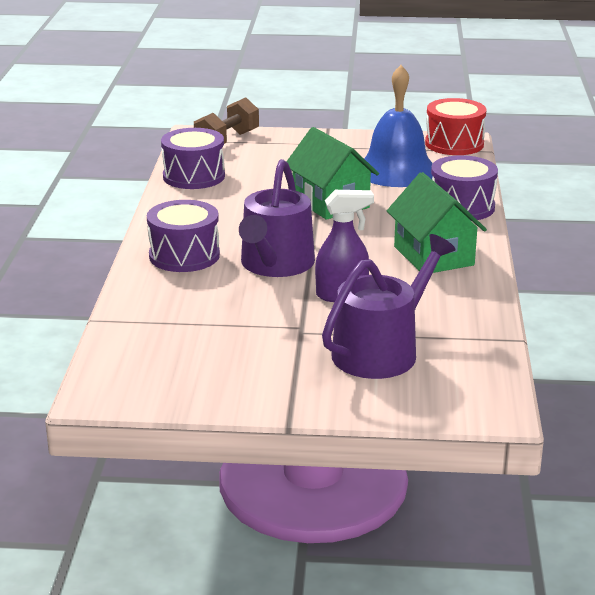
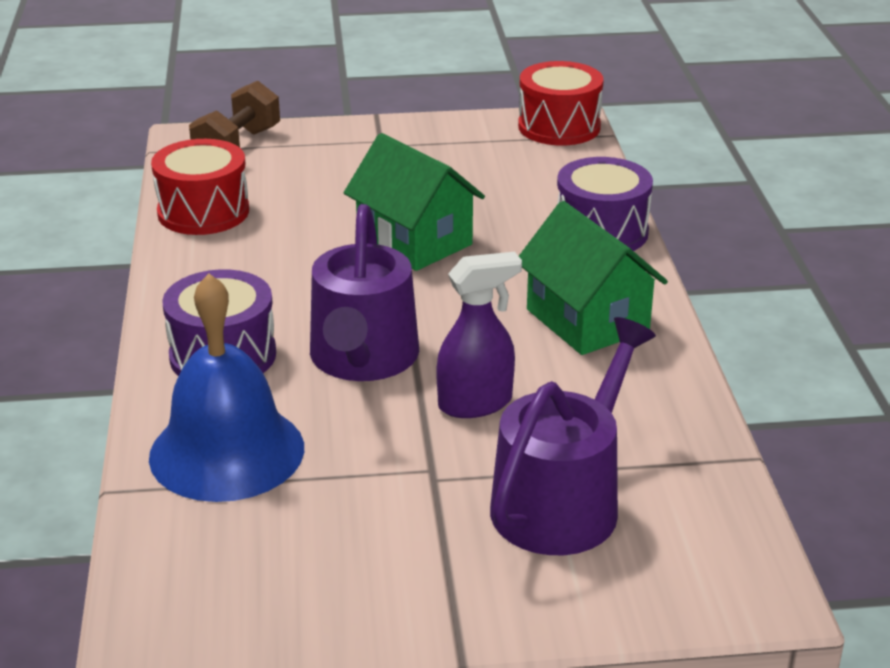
camera: 10 degrees left, 5 degrees up
(194, 176) = (203, 212): purple drum -> red drum
(396, 170) = (492, 177): blue bell -> blue bell (227, 451)

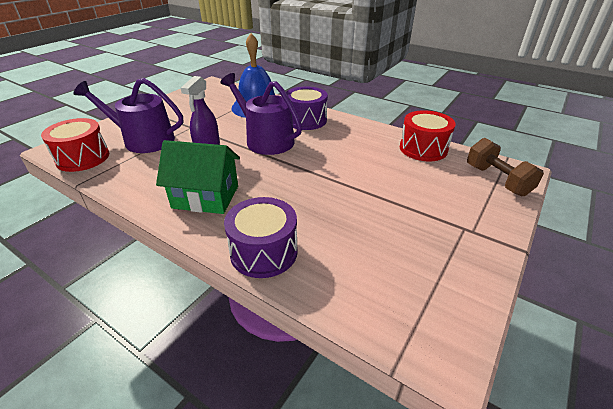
camera: 130 degrees right, 5 degrees up
(414, 241) = (333, 186): green house -> none
(559, 127) = (435, 340): red drum -> red drum (83, 158)
(563, 501) = (143, 140): purple watering can -> purple watering can turned 120 degrees clockwise

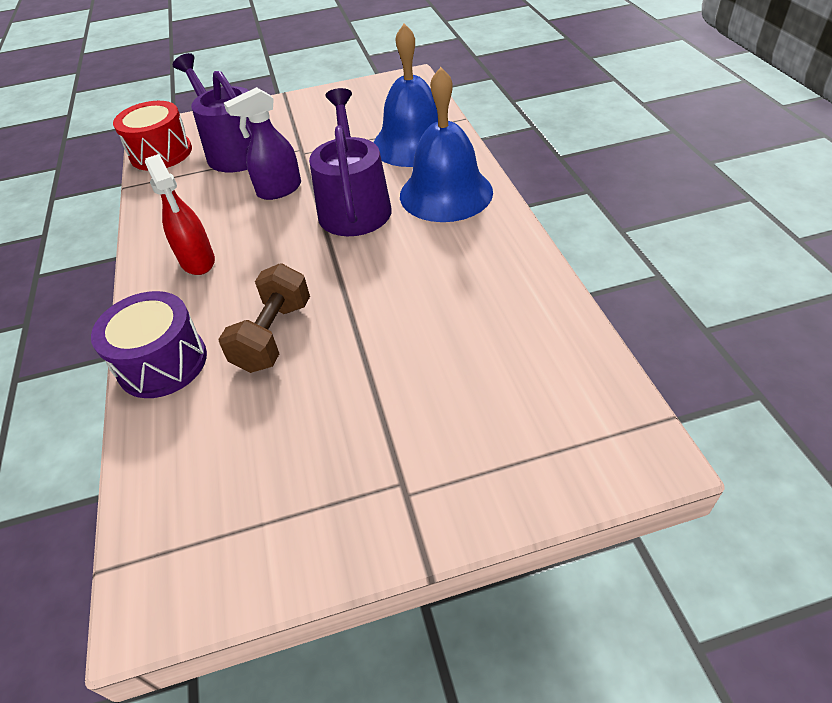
camera: 45 degrees right, 10 degrees up
(205, 197) = (198, 261): green house -> red spray bottle
(306, 120) = (446, 193): purple drum -> blue bell
(423, 149) = (544, 324): red drum -> none
(497, 180) = (576, 445): brown dumbbell -> brown dumbbell (273, 335)

